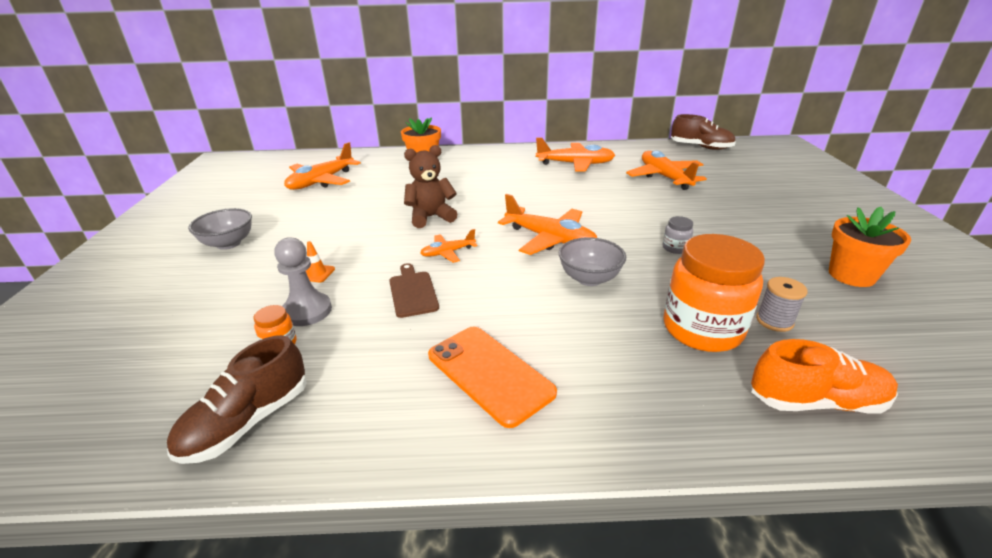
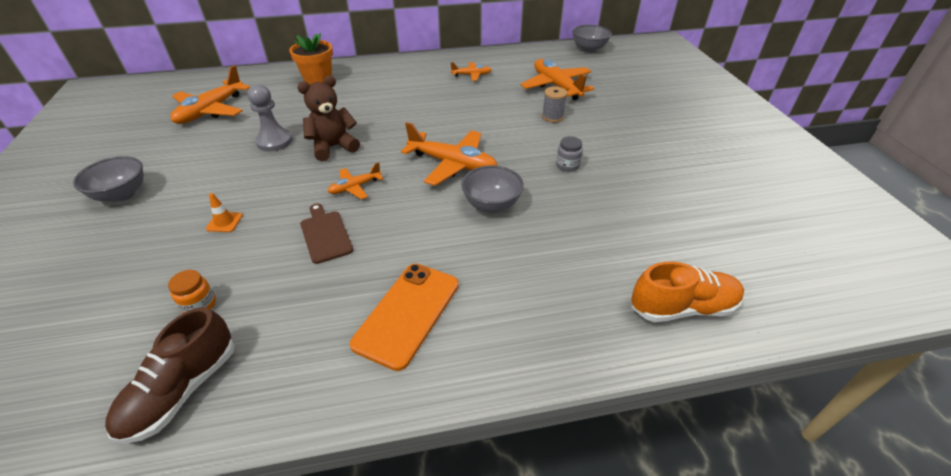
camera: 10 degrees left, 10 degrees up
(307, 311) = (222, 266): grey pawn -> grey pawn (274, 141)
(489, 374) = (407, 313): orange phone -> orange phone turned 75 degrees clockwise
(575, 164) = (471, 75): orange plane -> orange plane, size x0.53
(700, 147) = (589, 49): brown shoe -> grey bowl
(702, 329) = (591, 249): orange jar -> none
(774, 321) = (651, 234): grey spool -> grey spool (552, 117)
(851, 275) = (715, 182): orange flower pot -> none

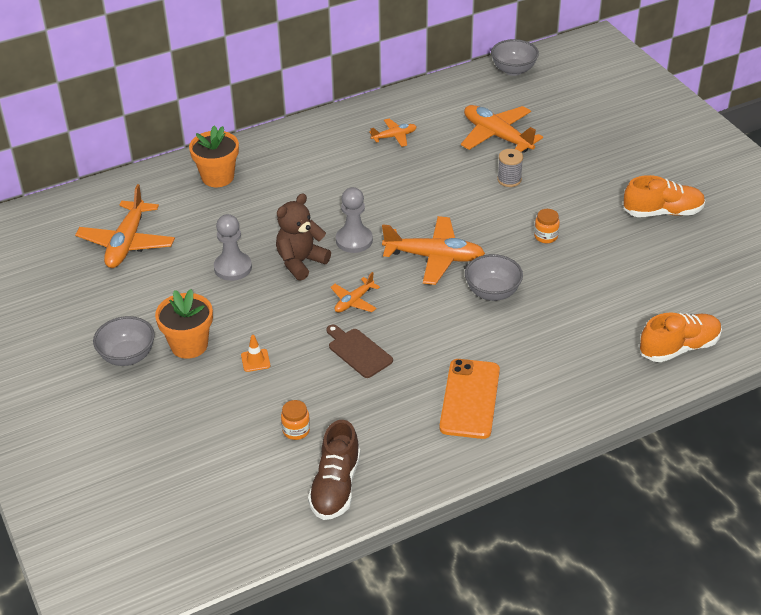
camera: 15 degrees left, 0 degrees up
(181, 196) = (189, 345): none -> orange flower pot
(390, 139) = (354, 240): none -> grey pawn
(567, 165) = (546, 236): grey jar -> orange jar
(693, 165) = (662, 212): none -> orange shoe

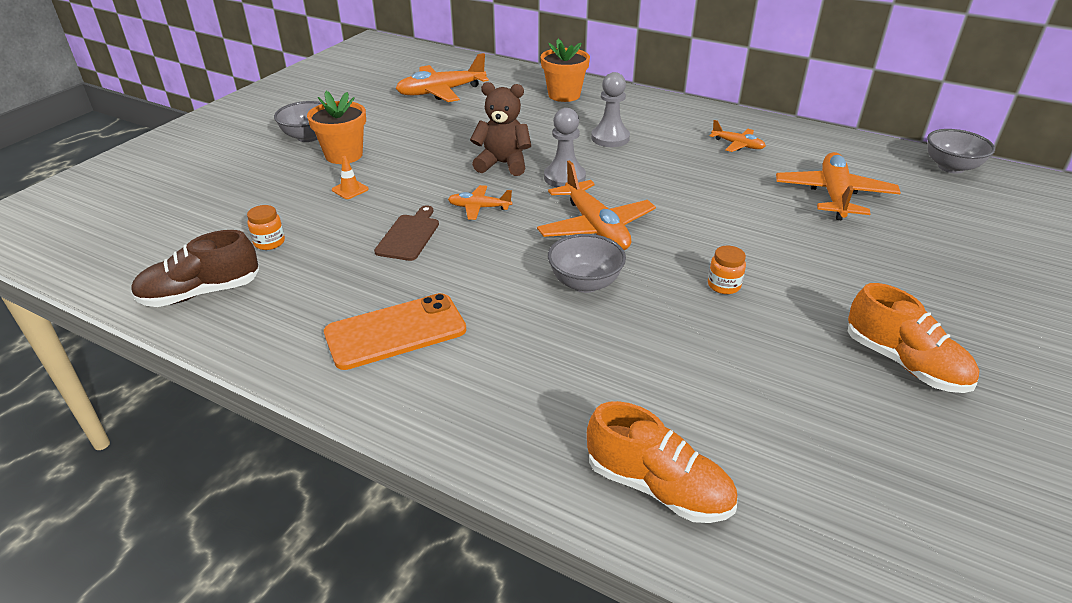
camera: 55 degrees right, 5 degrees down
(233, 267) = (460, 139): grey pawn -> grey pawn (610, 138)
(509, 180) = (779, 227): grey spool -> none

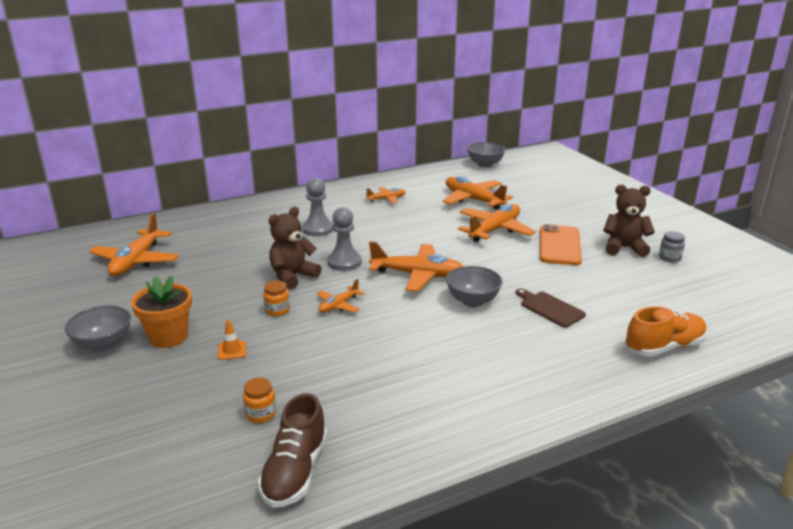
camera: 55 degrees left, 10 degrees down
(395, 331) = (451, 388): orange phone -> orange phone (559, 245)
(409, 236) = (337, 345): brown cutting board -> brown cutting board (550, 308)
(564, 95) = (231, 220): orange flower pot -> none
(724, 285) = (520, 262): orange jar -> orange jar (277, 310)
(779, 238) = (494, 230): none -> orange plane
(904, 363) = (624, 248): orange shoe -> brown teddy bear
(946, 421) = (669, 258): none -> grey jar

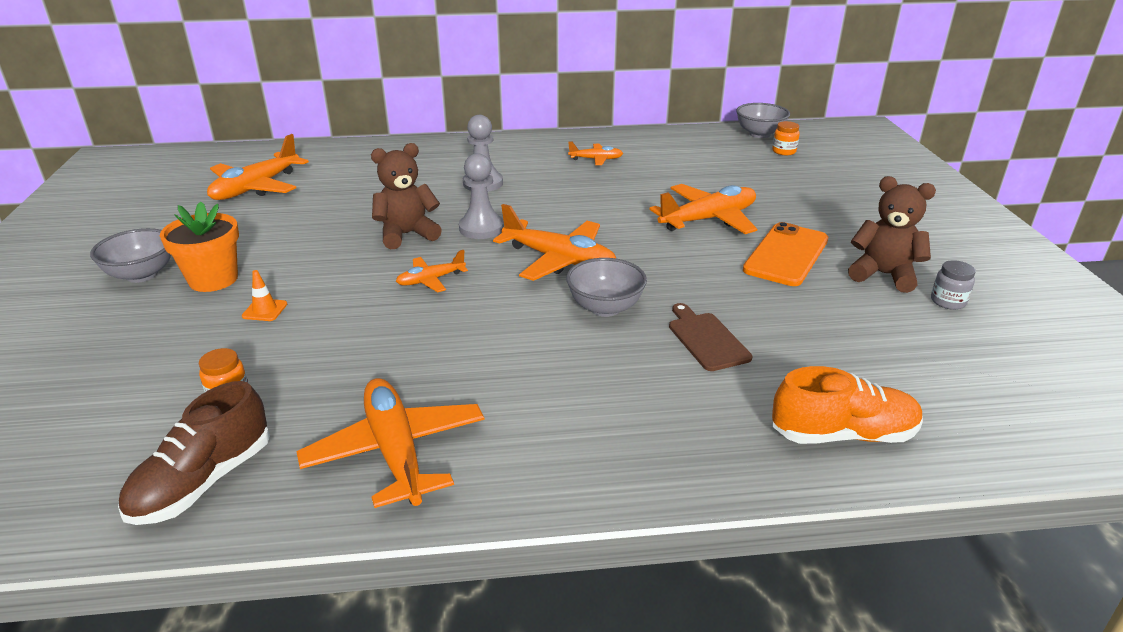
camera: 20 degrees right, 5 degrees up
(277, 310) = (355, 272): orange jar -> orange jar (784, 151)
(473, 200) = (708, 176): orange plane -> orange plane (396, 451)

